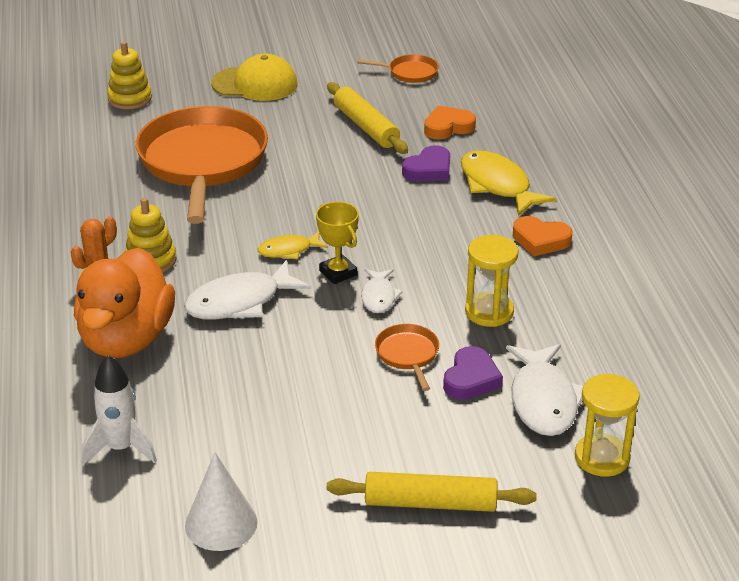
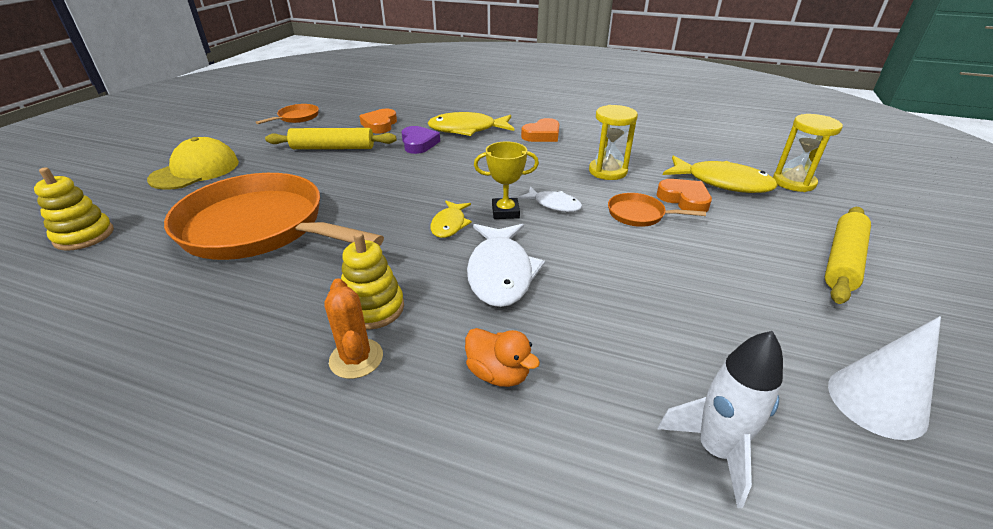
camera: 60 degrees left, 0 degrees up
(126, 339) = (498, 373): orange duck -> orange duck, size x0.44
(471, 379) = (684, 199): purple heart -> orange heart
(543, 400) = (722, 182): white fish -> yellow fish

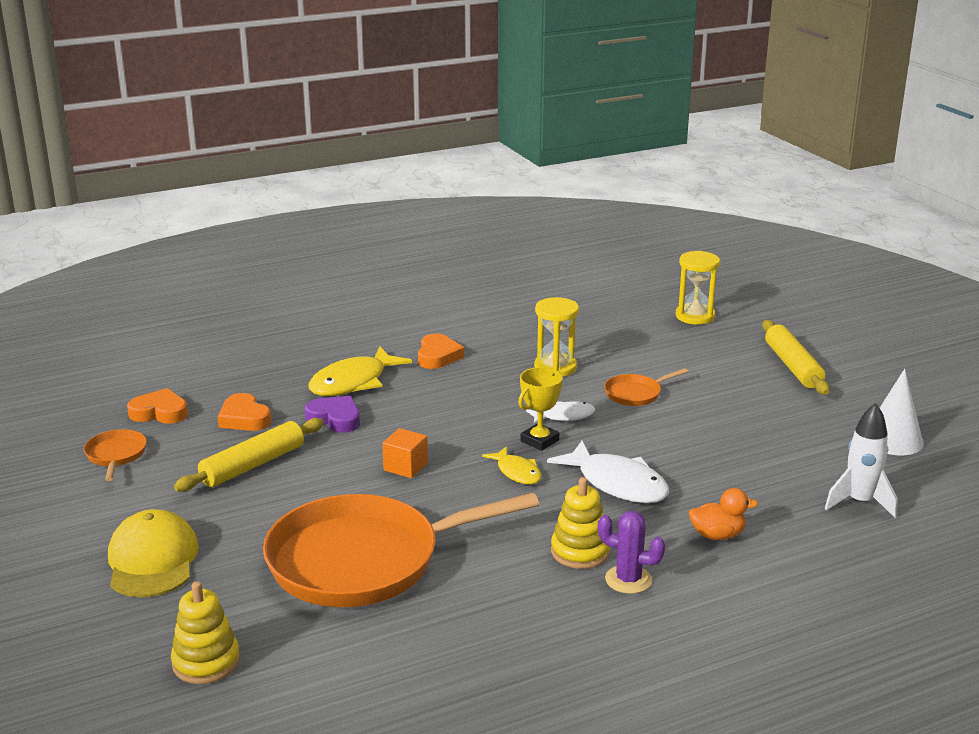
camera: 45 degrees left, 10 degrees down
(356, 358) = (628, 580): orange cactus -> purple cactus
(396, 186) = (405, 467): none -> orange cube
(684, 199) = (646, 366): orange heart -> orange heart (159, 412)
(722, 182) = (650, 339): yellow fish -> none

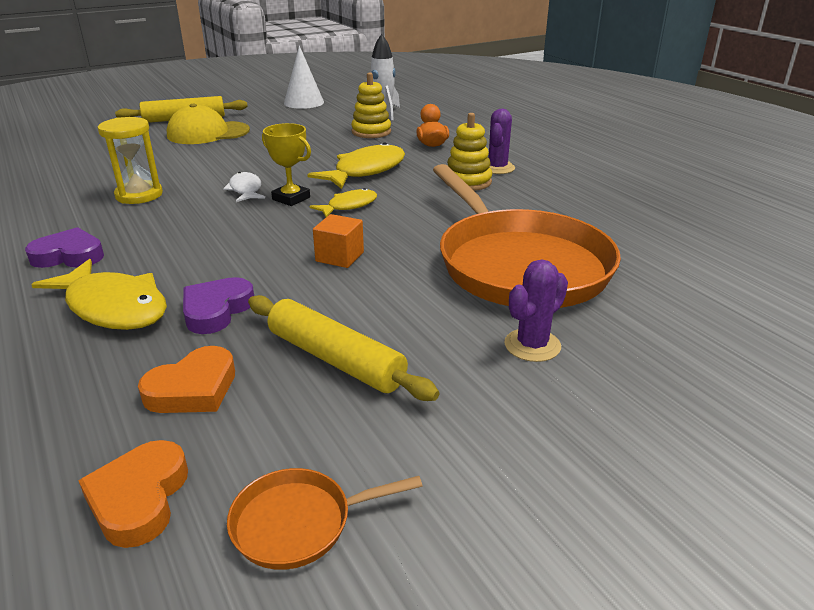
camera: 95 degrees left, 5 degrees up
(152, 560) = (584, 405): yellow cap -> yellow cap (208, 133)
(206, 662) = (731, 330): yellow stacking toy -> yellow stacking toy (371, 132)
(232, 549) = (532, 345): none -> purple cactus
(438, 356) = (69, 255): orange heart -> purple heart
(617, 483) = (365, 171): white fish -> yellow fish
(635, 394) = (210, 165): orange pan -> none
(695, 316) = (64, 143): yellow hourglass -> none

